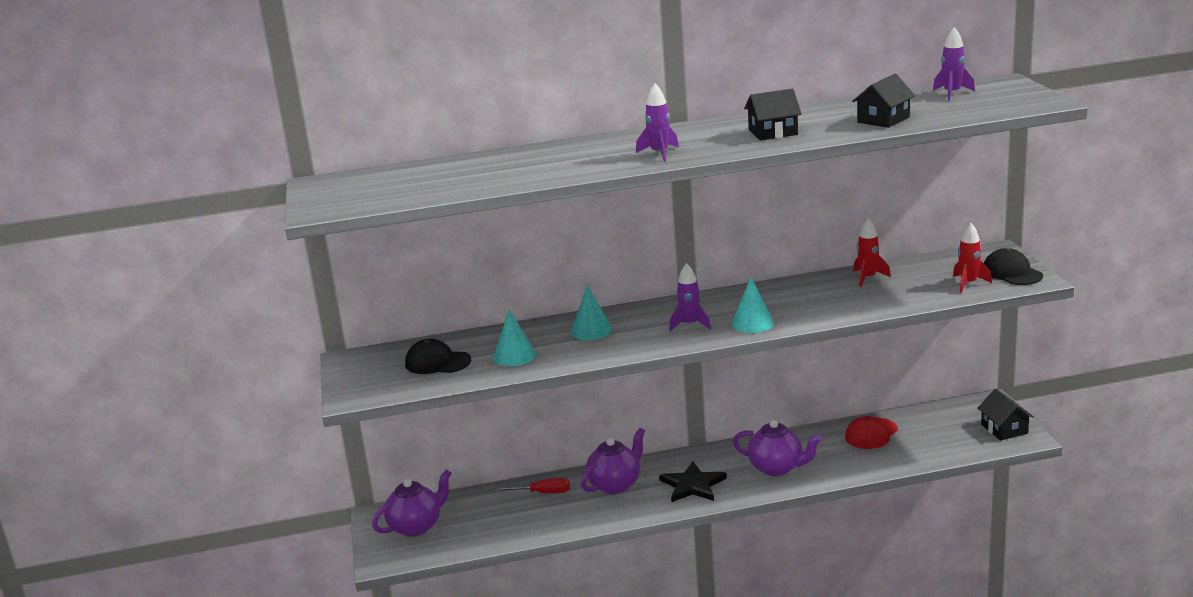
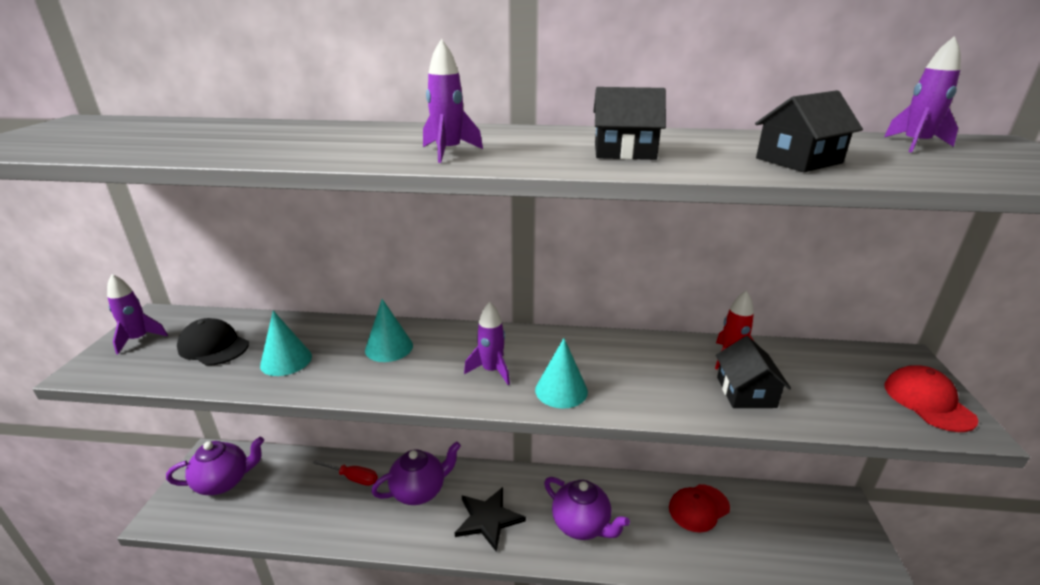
camera: 15 degrees right, 5 degrees up
(361, 373) = (139, 339): none -> purple rocket
(968, 284) = (862, 404): red rocket -> none
(1004, 429) = (855, 554): black house -> black house (746, 392)
(1012, 273) = (928, 402): black cap -> red cap

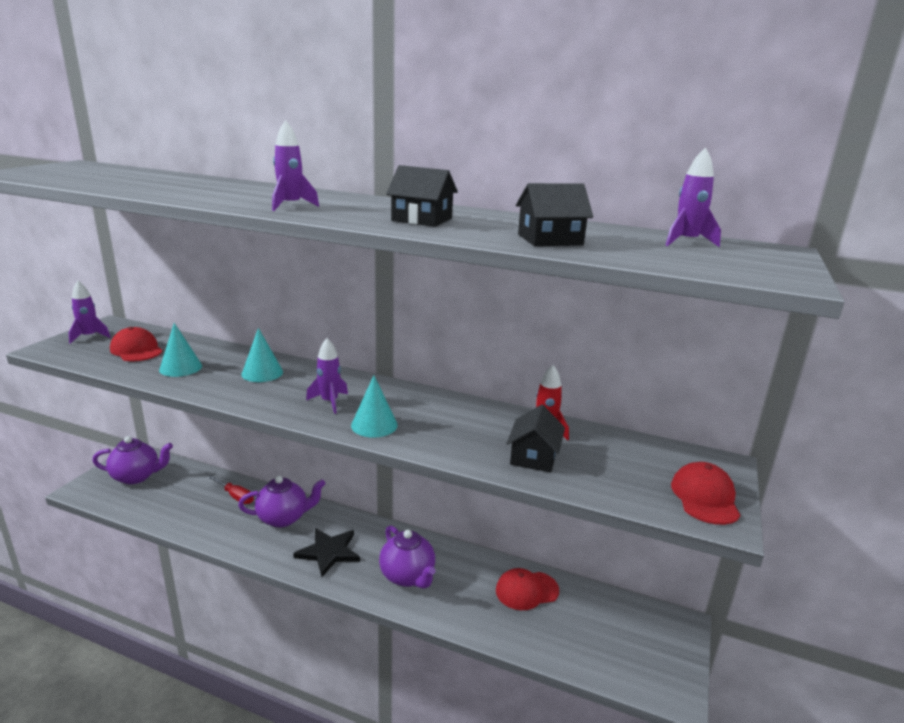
camera: 15 degrees right, 5 degrees down
(213, 346) = (136, 350): black cap -> red cap

